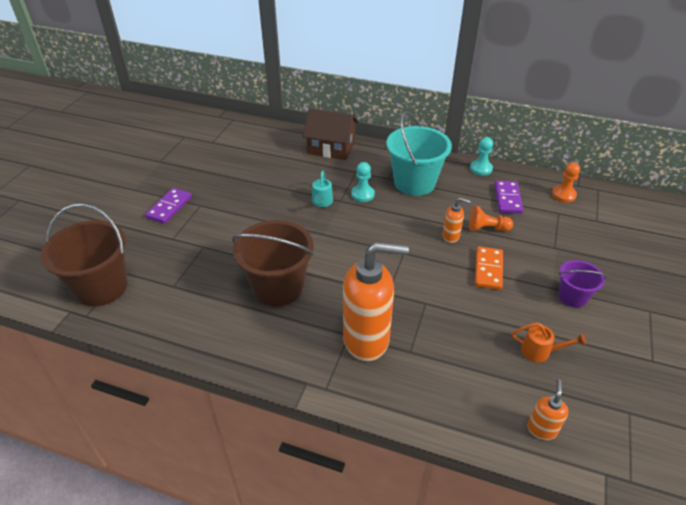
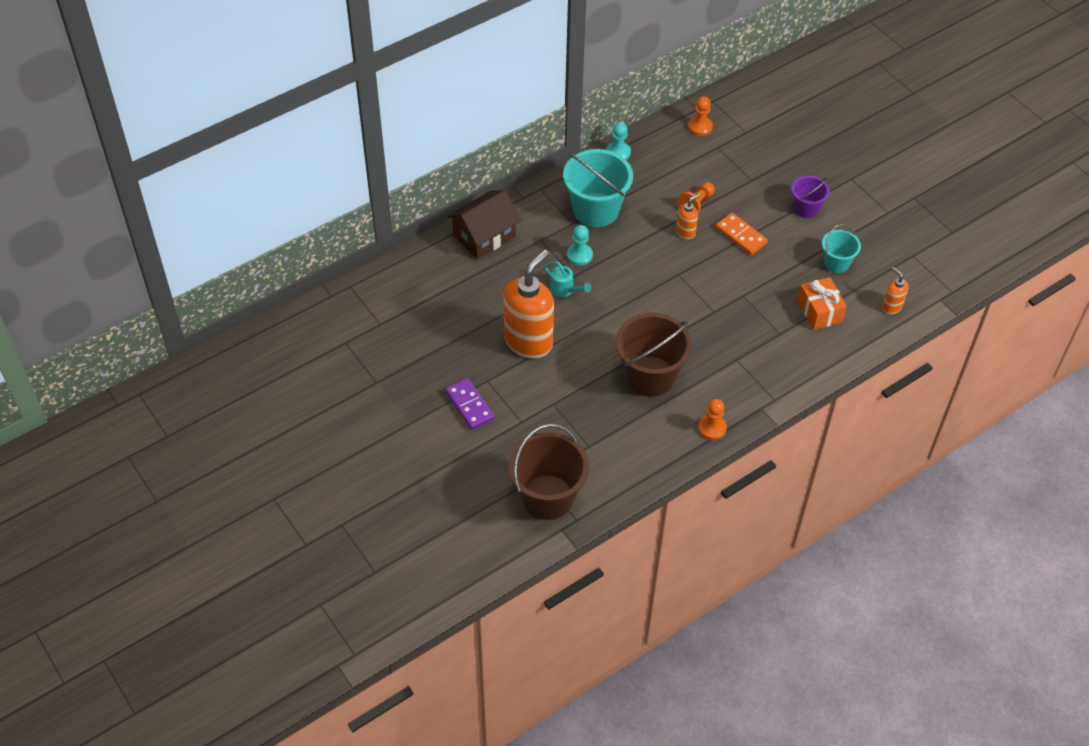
camera: 55 degrees left, 10 degrees up
(252, 357) = (712, 428): none -> orange pawn
(367, 339) = (749, 351): orange soap dispenser -> orange soap dispenser (529, 341)
(467, 369) = (819, 311): none -> orange gift
(507, 199) = (673, 165): purple domino -> none
(540, 351) = (836, 263): orange watering can -> turquoise bucket

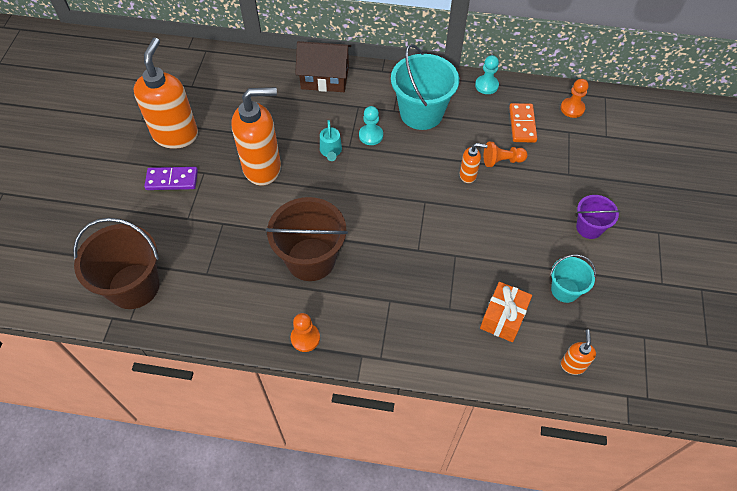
camera: 45 degrees right, 5 degrees up
(423, 371) = (176, 135): none -> orange soap dispenser
(469, 405) = (172, 180): purple domino -> purple domino turned 75 degrees clockwise
(741, 236) = (508, 209): orange domino -> orange domino (522, 124)

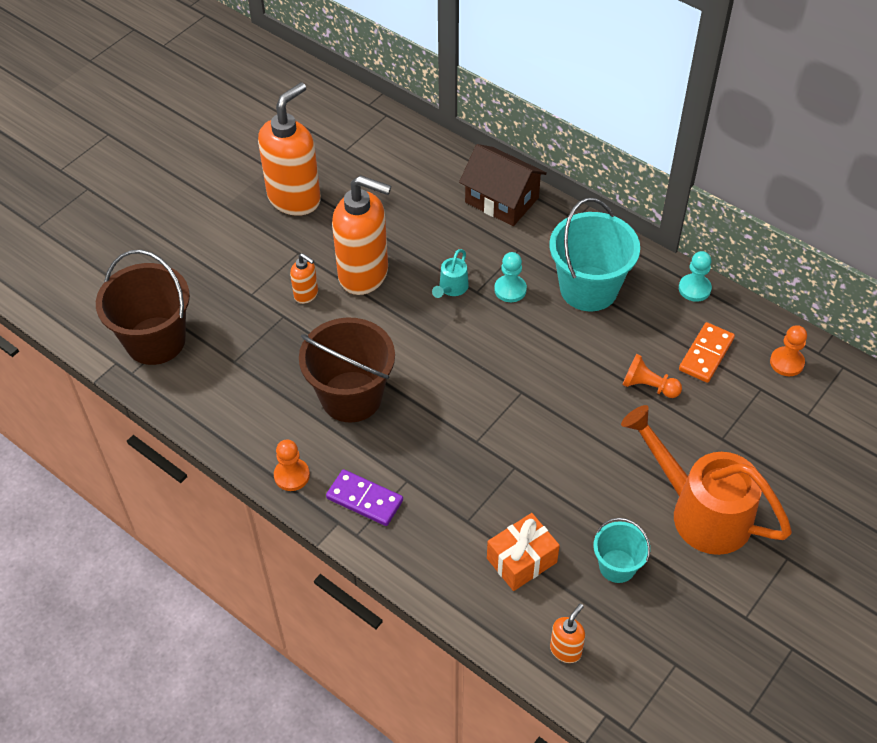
camera: 30 degrees right, 5 degrees down
(172, 180) = (260, 246): purple domino -> purple domino (364, 499)
(468, 175) = (594, 385): orange soap dispenser -> orange soap dispenser (306, 294)
(589, 227) = (701, 511): purple bucket -> orange watering can

